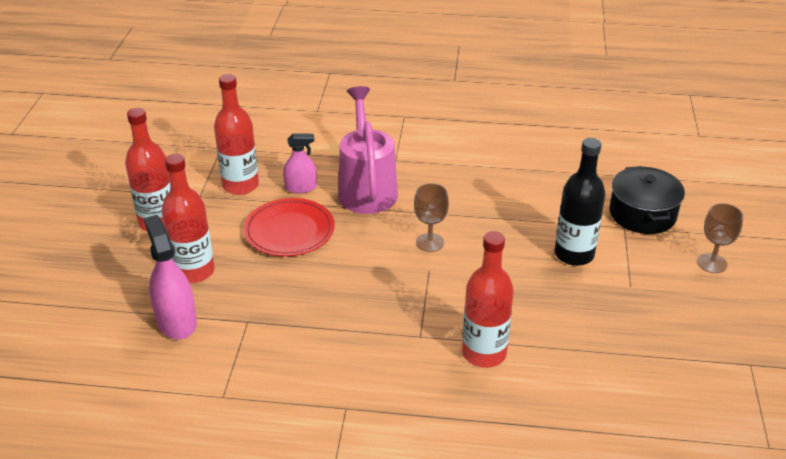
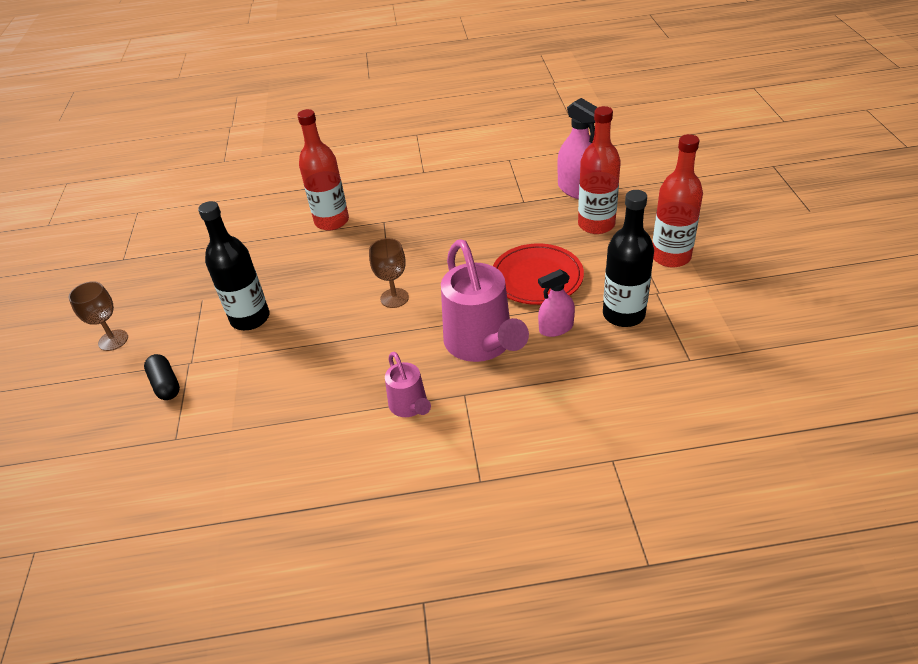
camera: 170 degrees right, 5 degrees up
(240, 185) = (623, 314): red bottle -> black bottle
(438, 160) = (410, 407): none -> pink watering can
(642, 214) = (165, 384): black pot -> black capsule

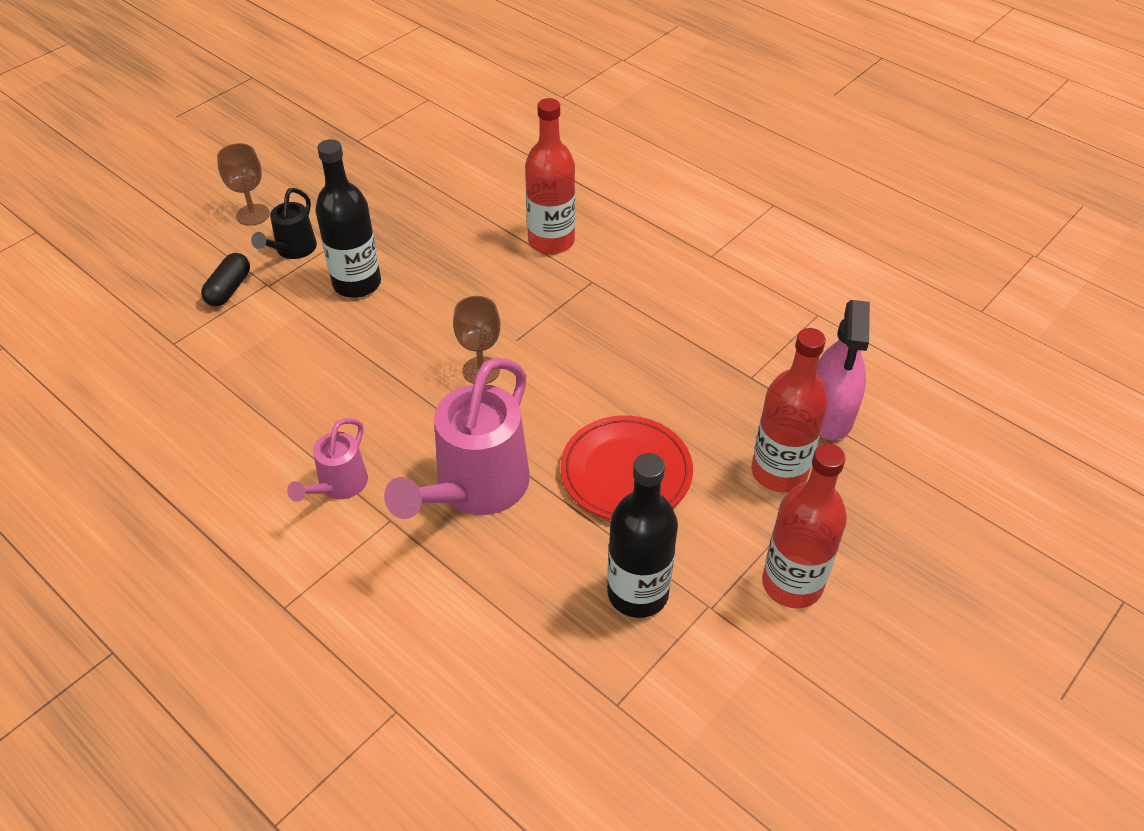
camera: 45 degrees right, 5 degrees up
(176, 335) = (292, 250): none -> black watering can
(556, 328) = (557, 540): pink spray bottle -> none

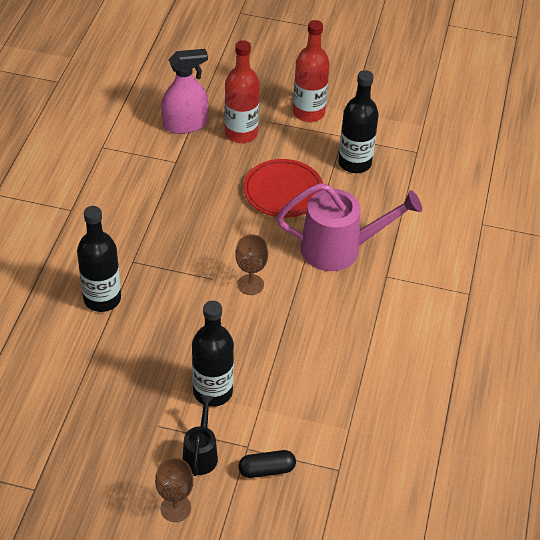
camera: 120 degrees left, 0 degrees up
(292, 250) = (201, 454): black watering can -> black watering can turned 75 degrees counterclockwise
(338, 486) = (382, 310): pink watering can -> none
(551, 241) = (102, 299): red bottle -> black bottle

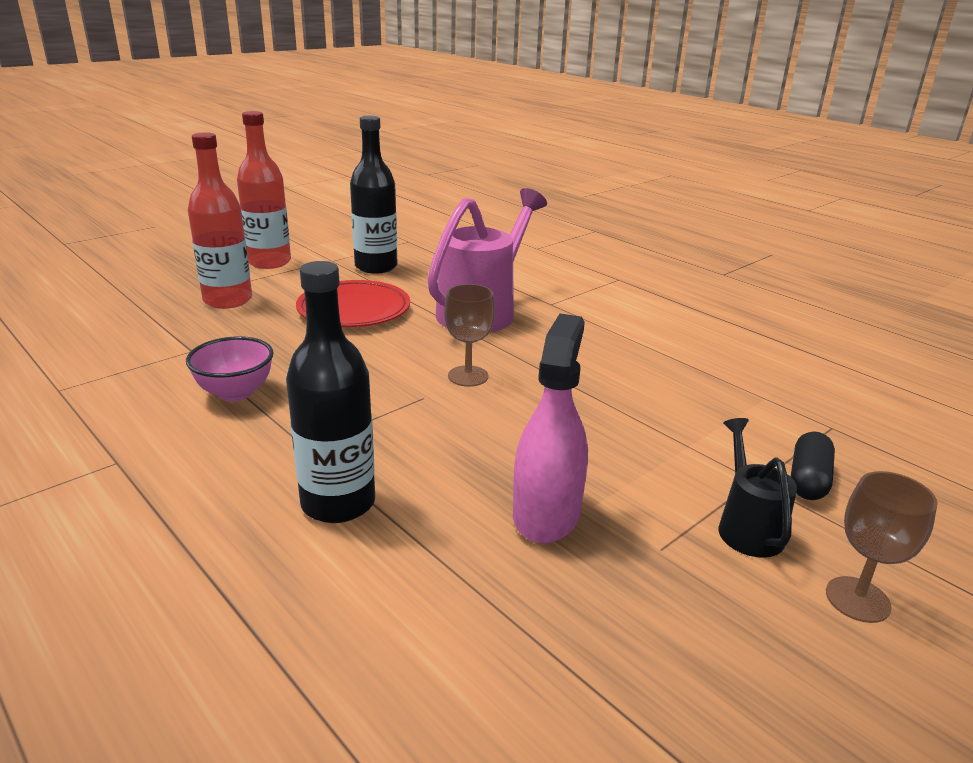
camera: 55 degrees left, 20 degrees down
(153, 207) = (235, 393): none -> pink bowl
(185, 124) = (146, 323): pink spray bottle -> pink spray bottle (546, 513)
(201, 454) = (747, 527): black watering can -> black watering can turned 45 degrees clockwise
(213, 391) = (629, 471): black bottle -> none

